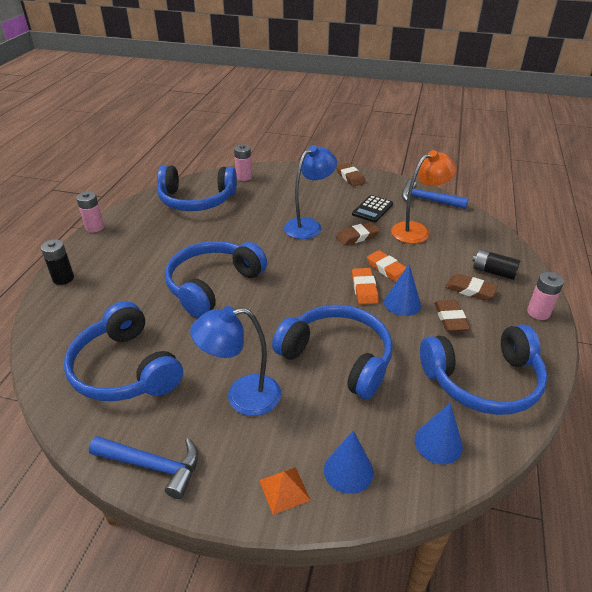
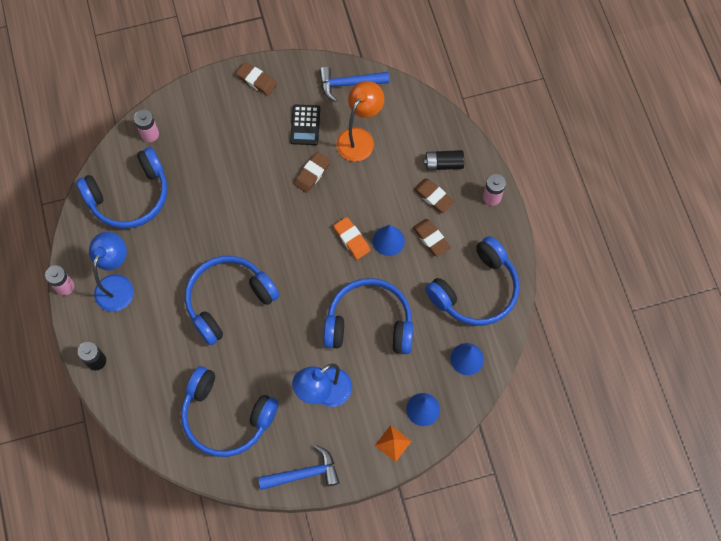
camera: 30 degrees left, 30 degrees up
(213, 285) = (228, 300): blue headphones -> blue headphones turned 45 degrees clockwise
(309, 225) = (260, 180): blue lamp -> blue lamp (117, 285)
(388, 269) = (359, 205): orange eraser -> none
(470, 290) = (433, 197): brown eraser -> brown eraser turned 45 degrees clockwise

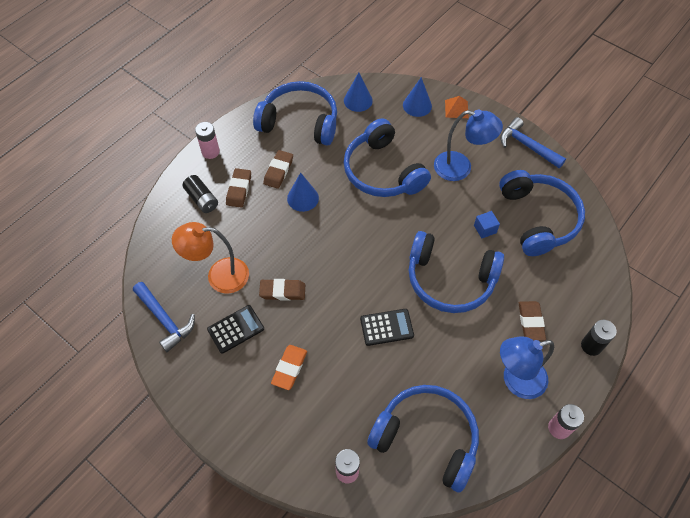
camera: 125 degrees left, 10 degrees down
(227, 226) = (386, 327): none -> black calculator
(250, 364) = (485, 229): none -> blue cube
(256, 80) = (213, 408): brown eraser -> brown eraser (530, 322)
(352, 239) = (322, 224): orange eraser -> orange eraser (289, 368)

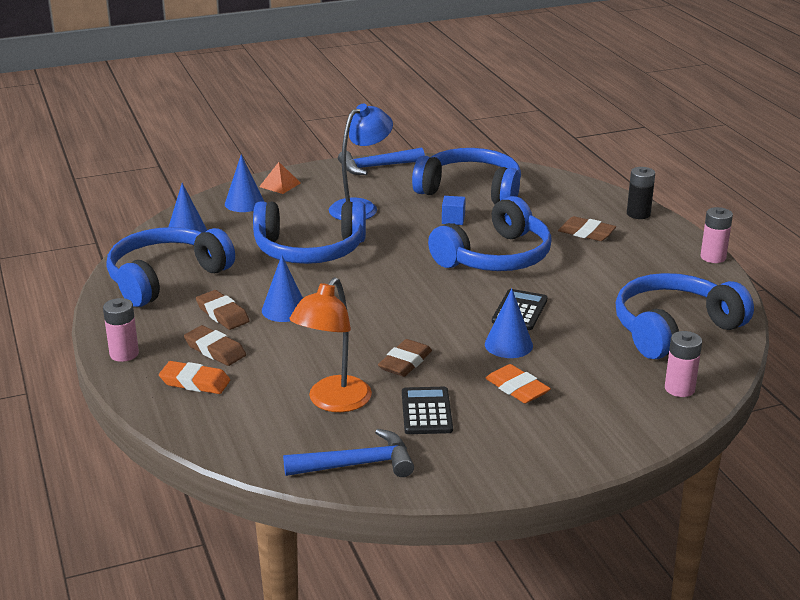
camera: 60 degrees left, 30 degrees down
(202, 199) = (195, 382): black battery -> orange eraser
(338, 340) = (508, 345): none -> blue cone
(516, 381) = (645, 261): blue lamp -> none

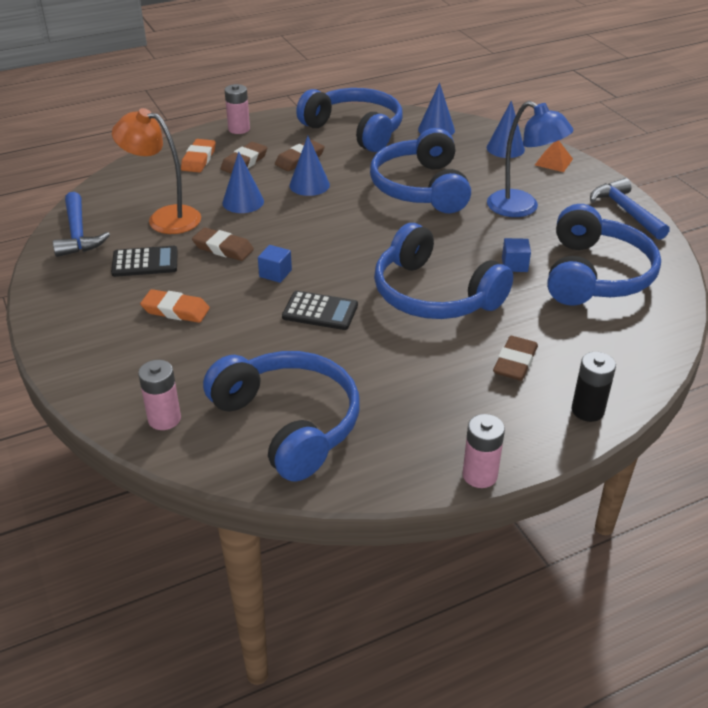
camera: 85 degrees right, 10 degrees up
(456, 332) = (275, 273): none -> blue cube
(508, 345) = (253, 305): blue cone -> blue cone (243, 202)
(517, 388) = (175, 310): orange eraser -> orange eraser turned 60 degrees clockwise

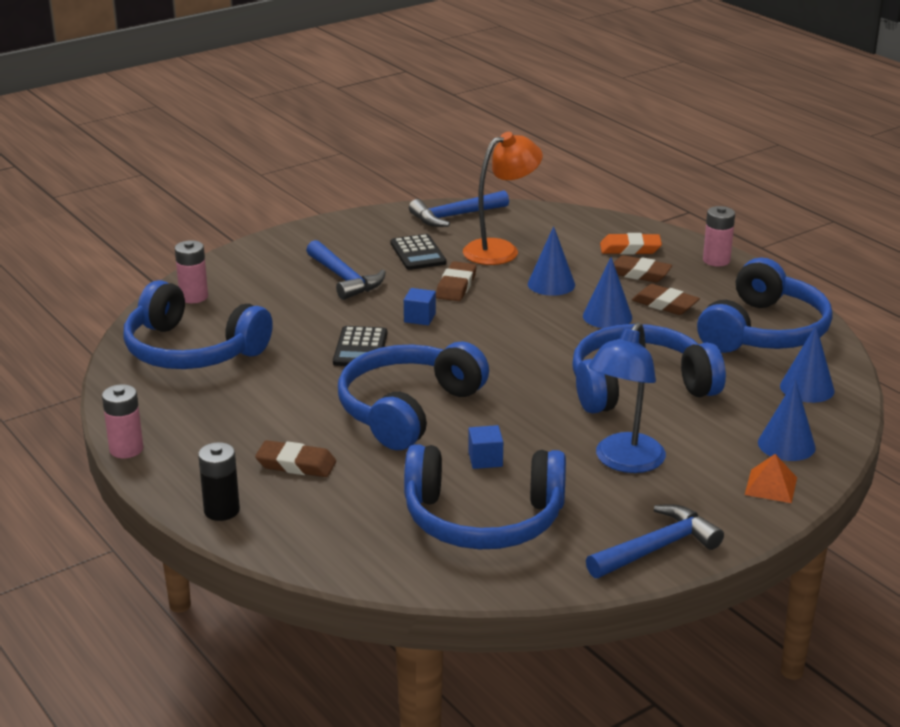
camera: 80 degrees right, 10 degrees down
(164, 218) = (501, 250): orange lamp -> orange lamp turned 45 degrees clockwise
(175, 310) = (344, 279): orange eraser -> blue hammer
(289, 423) = (191, 351): blue headphones -> blue headphones turned 75 degrees clockwise

